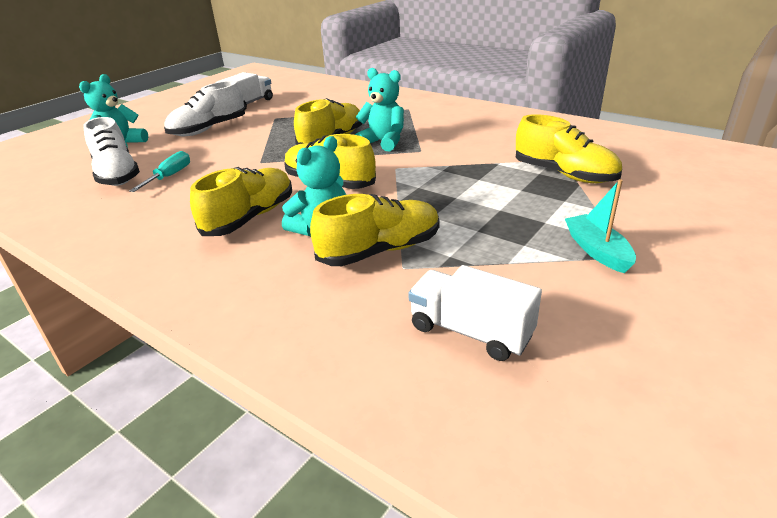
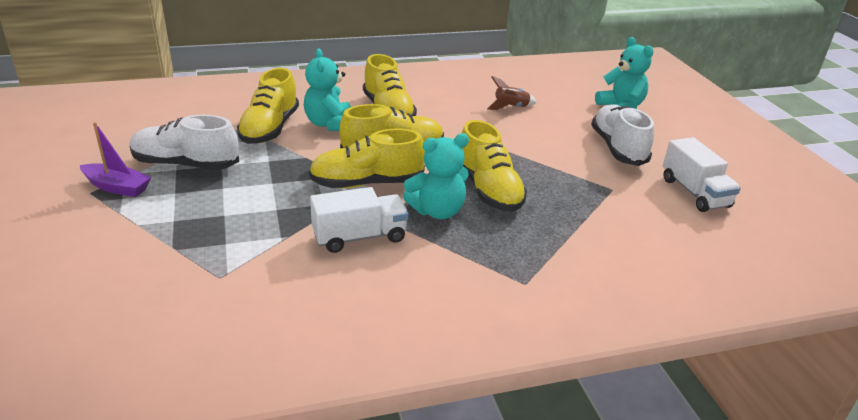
camera: 125 degrees right, 0 degrees up
(117, 174) = (546, 94): white shoe -> white shoe (186, 164)
(169, 176) = (511, 107): turquoise screwdriver -> brown rocket
(470, 331) = (165, 118): white truck -> white truck (359, 237)
(564, 174) = (198, 255): yellow shoe -> yellow shoe (367, 183)
(597, 251) = (117, 187): turquoise boat -> purple boat

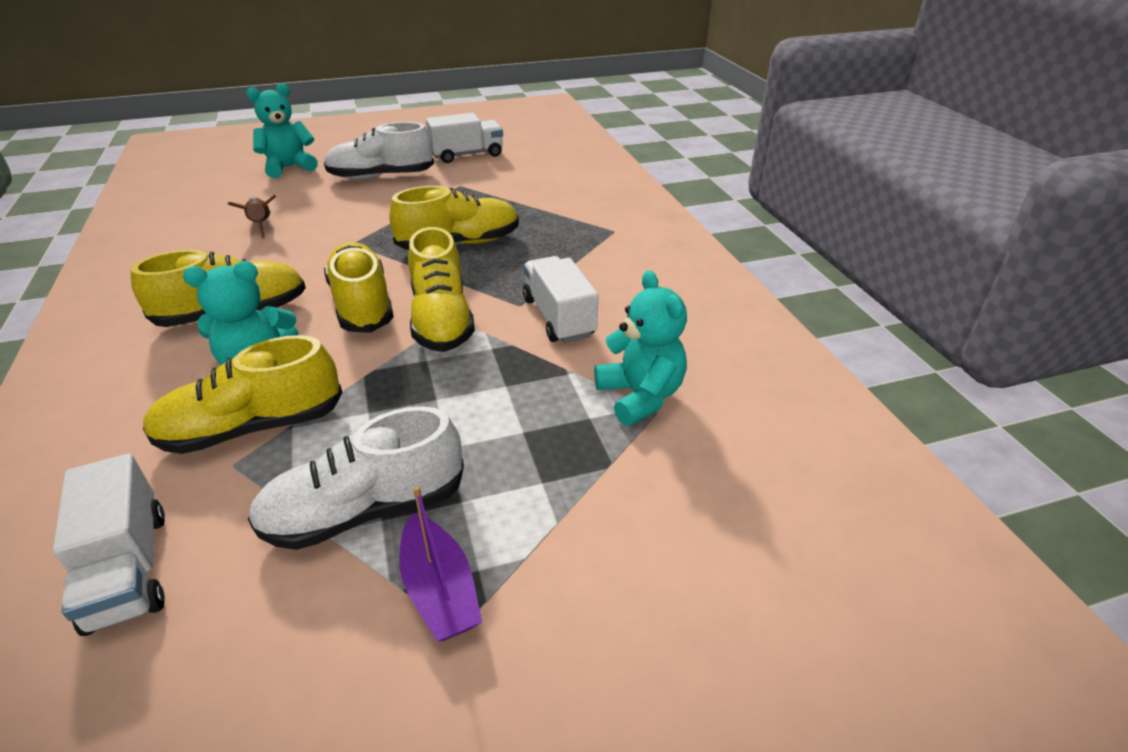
camera: 90 degrees left, 5 degrees up
(117, 187) = (439, 590): purple boat -> purple boat turned 135 degrees clockwise
(184, 113) = (128, 569): none -> white truck
(186, 164) = (365, 510): white shoe -> white shoe turned 60 degrees clockwise
(270, 129) = (252, 427): yellow shoe -> yellow shoe turned 150 degrees clockwise
(437, 211) = (503, 272): turquoise teddy bear -> turquoise teddy bear (640, 396)

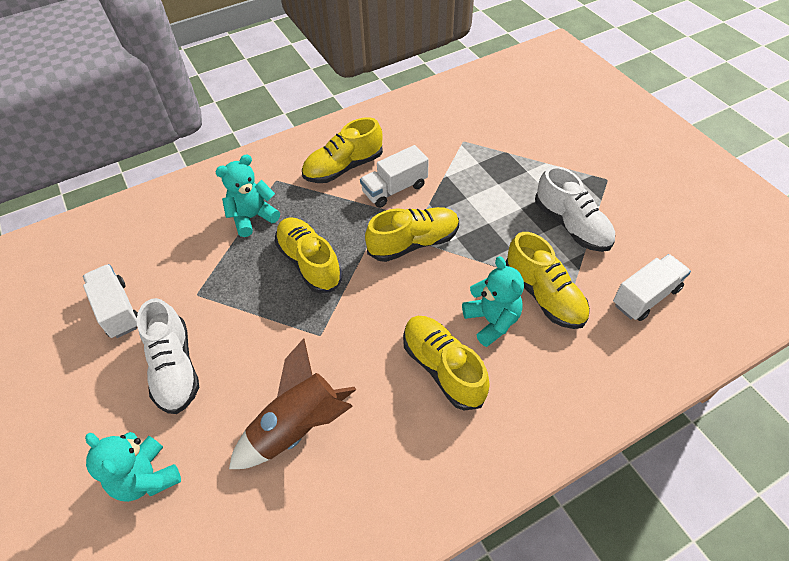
camera: 100 degrees left, 15 degrees up
(261, 225) = (298, 427): brown rocket -> brown rocket, size x1.97
(362, 304) = (408, 292): yellow shoe -> yellow shoe (343, 167)
(439, 590) = (595, 189): purple boat -> none
(640, 396) = (455, 148): turquoise teddy bear -> turquoise teddy bear (252, 217)

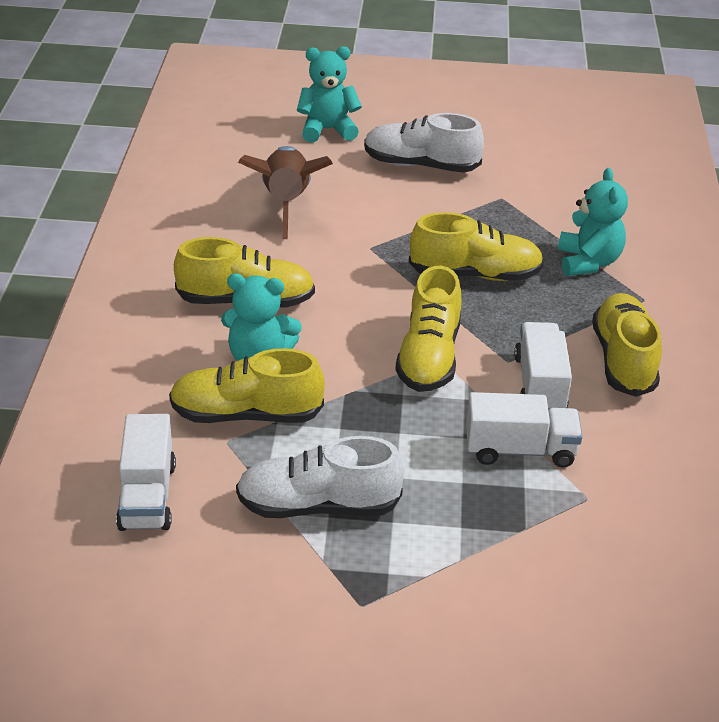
camera: 120 degrees right, 15 degrees down
(118, 310) = (525, 154): white truck -> white truck (520, 450)

